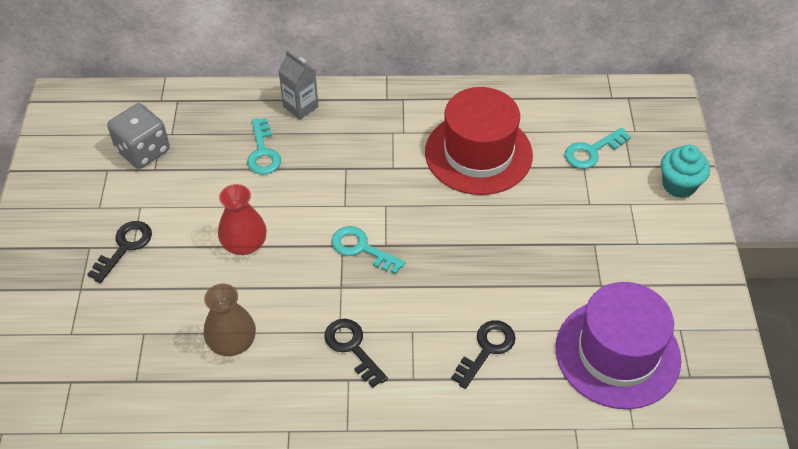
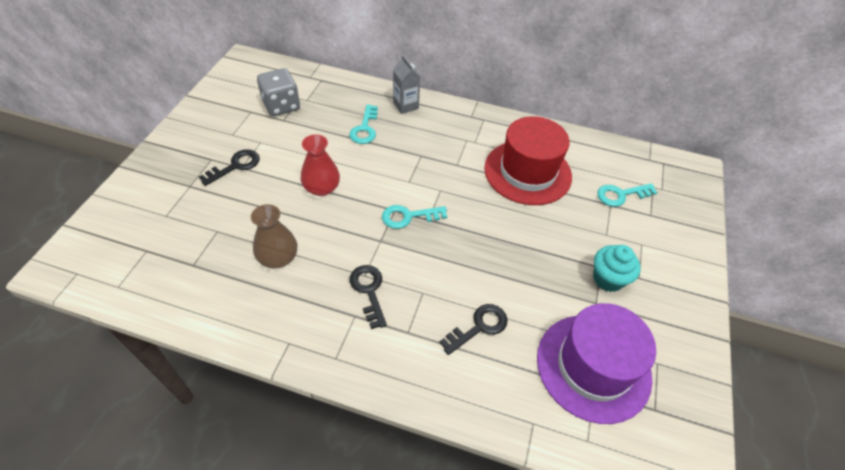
camera: 15 degrees right, 0 degrees up
(361, 248) = (408, 216): turquoise key -> turquoise key turned 60 degrees counterclockwise
(679, 185) = (689, 241): turquoise cupcake -> turquoise cupcake (608, 279)

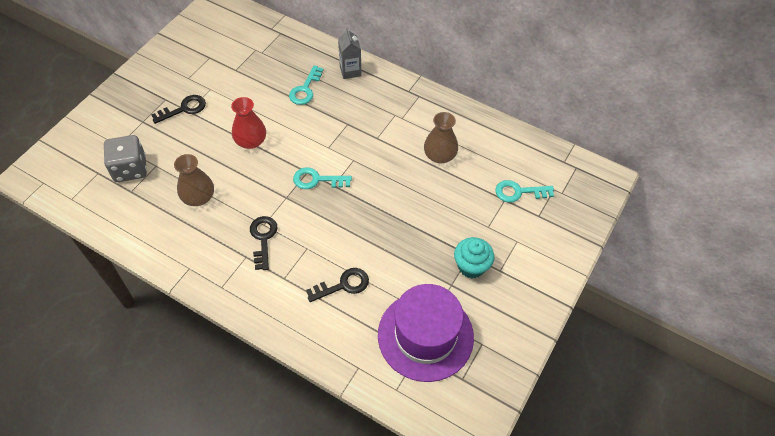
camera: 15 degrees right, 5 degrees up
(281, 106) = (237, 55): grey dice -> grey dice (130, 169)
(527, 172) = (439, 155): red hat -> brown vase

